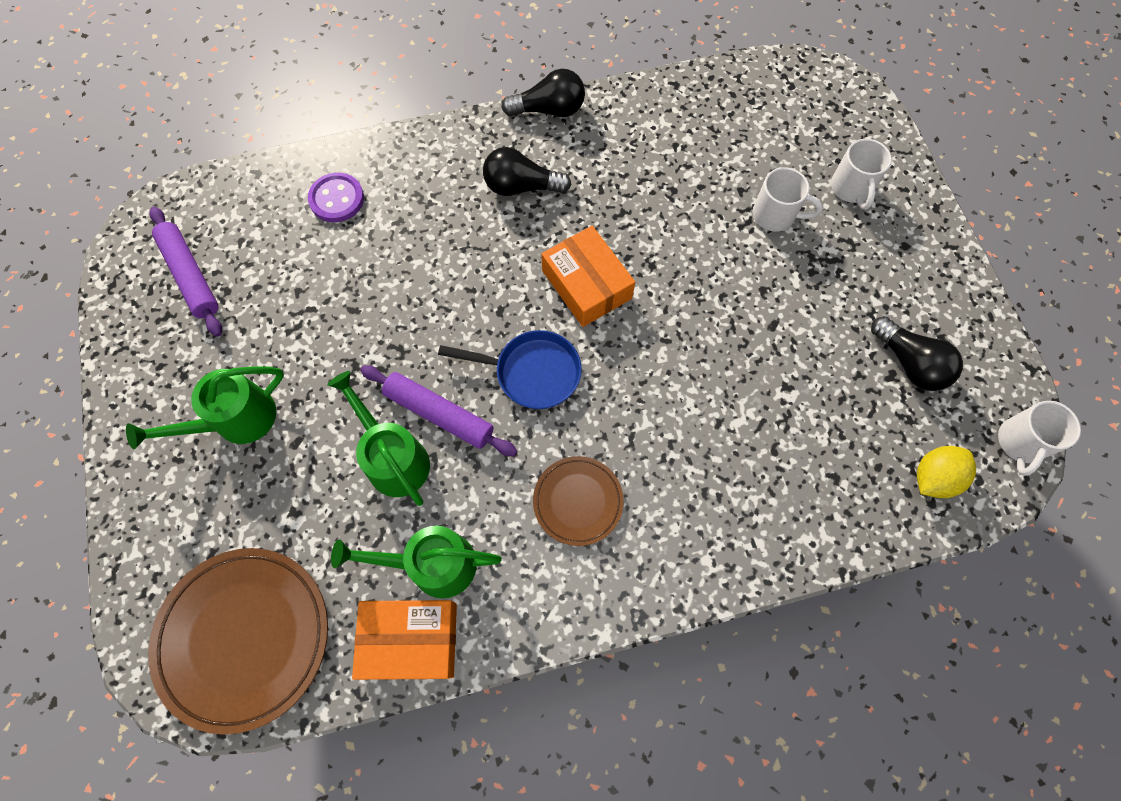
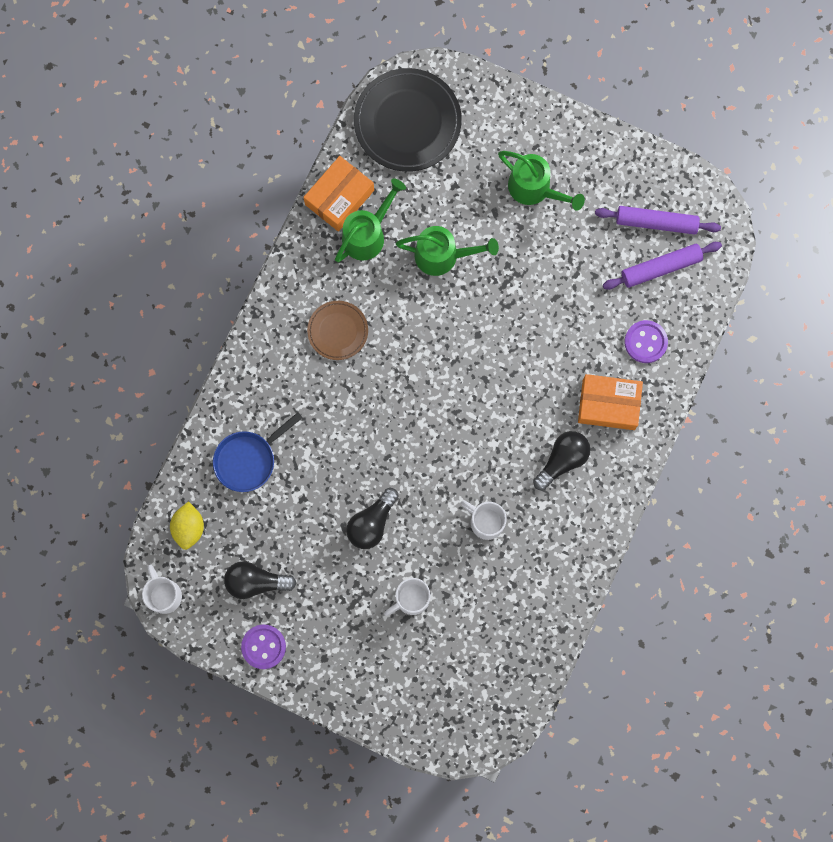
camera: 130 degrees right, 10 degrees up
(235, 421) = (535, 189): green watering can -> green watering can turned 120 degrees clockwise
(244, 637) = (407, 122): brown plate -> black plate
(439, 414) = (448, 298): purple rolling pin -> purple rolling pin (660, 268)
(531, 372) = (431, 366): blue pan -> blue pan (248, 459)
(549, 110) = (609, 527): black light bulb -> black light bulb (372, 523)
(587, 284) = (460, 443): orange box -> orange box (608, 404)
(851, 188) = (389, 666): white mug -> white mug (485, 522)
(956, 306) = (263, 647): none -> purple button

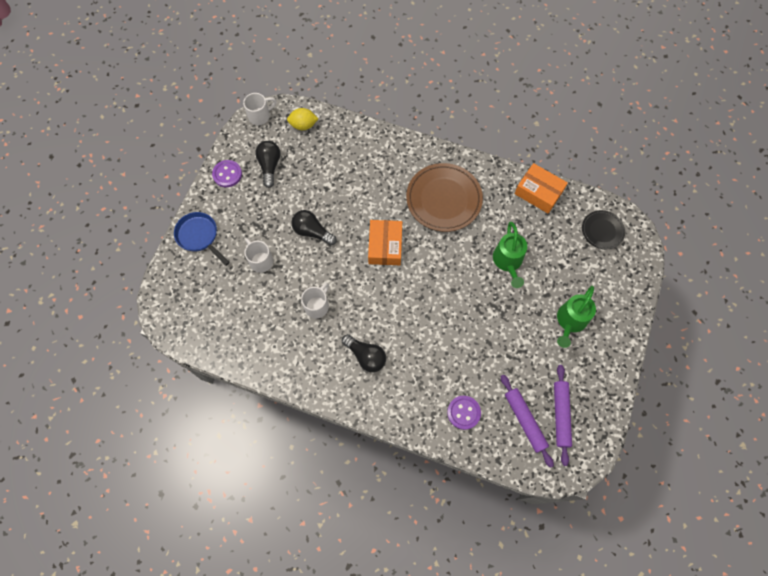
camera: 85 degrees right, 10 degrees down
(248, 459) = (350, 154): blue pan -> blue pan (199, 236)
(338, 331) = (443, 199): brown plate -> brown plate, size x1.81
(368, 234) = (515, 212): green watering can -> none
(407, 122) = (602, 231): black plate -> black plate, size x0.55
(608, 404) = (411, 387): orange box -> orange box (385, 246)

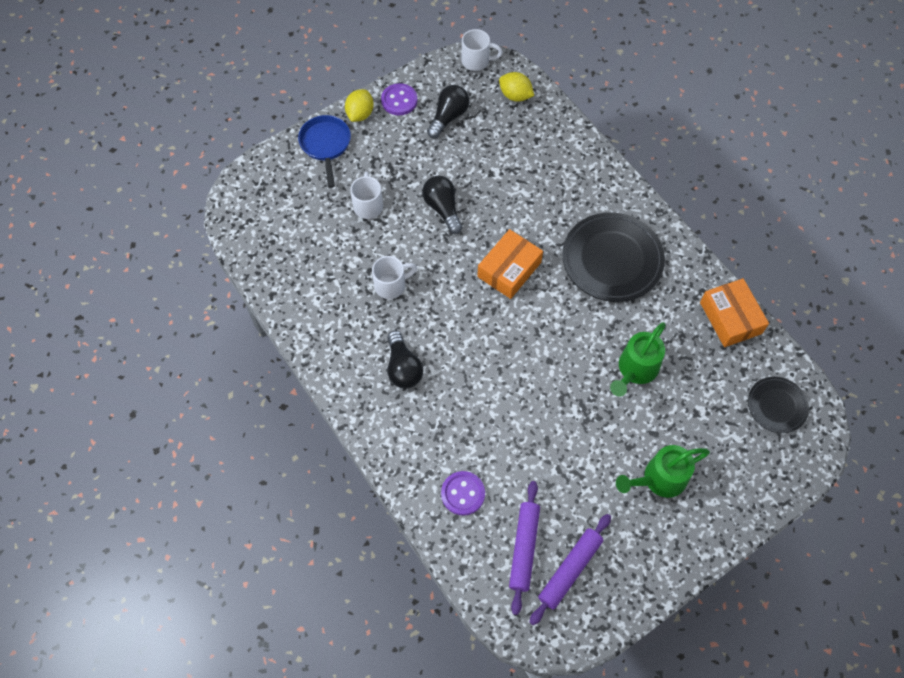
camera: 35 degrees right, 5 degrees down
(207, 200) = (360, 114): none -> yellow lemon
(443, 199) = (612, 260): brown plate -> black plate

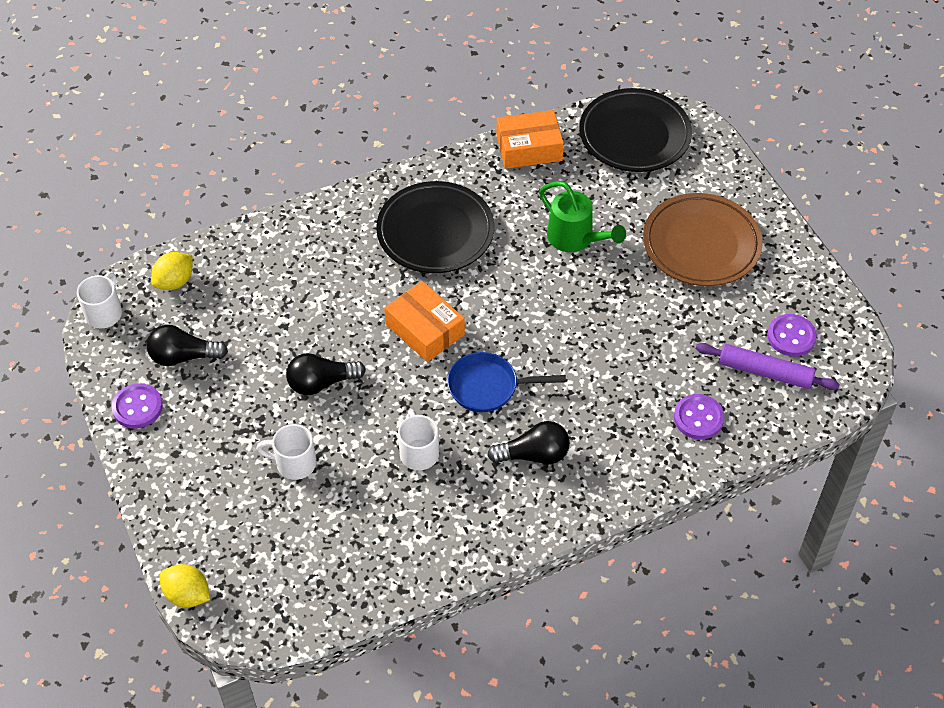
camera: 80 degrees left, 10 degrees down
(326, 145) = (182, 502): blue pan -> blue pan (488, 387)
(360, 114) = (144, 455): yellow lemon -> yellow lemon (187, 595)
(448, 117) = (183, 356): black light bulb -> black light bulb turned 45 degrees counterclockwise
(570, 570) = (791, 336): purple rolling pin -> purple button
(658, 479) = (701, 244): green watering can -> brown plate
(776, 406) = (634, 135): black plate -> black plate, size x1.81

